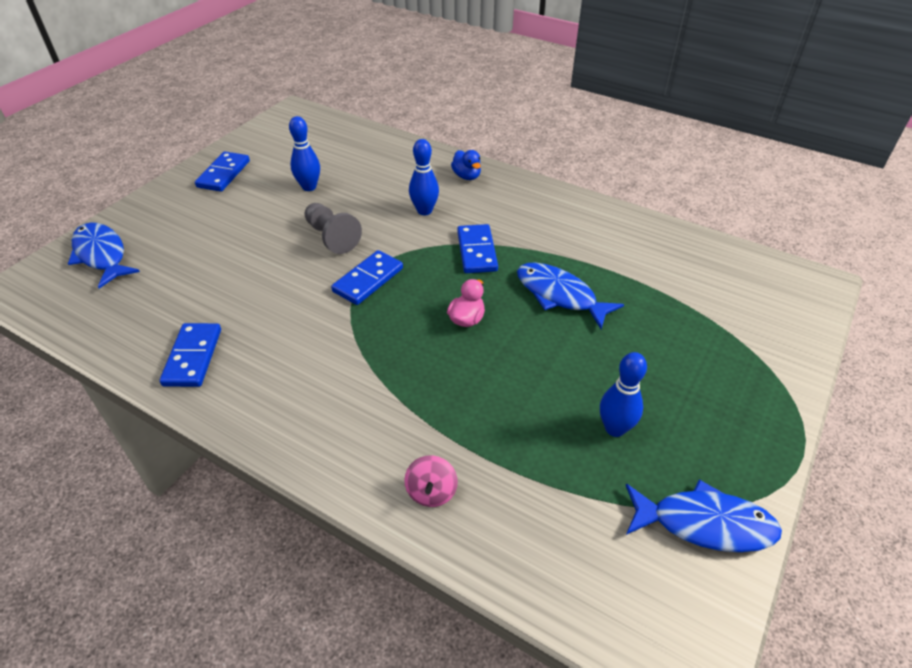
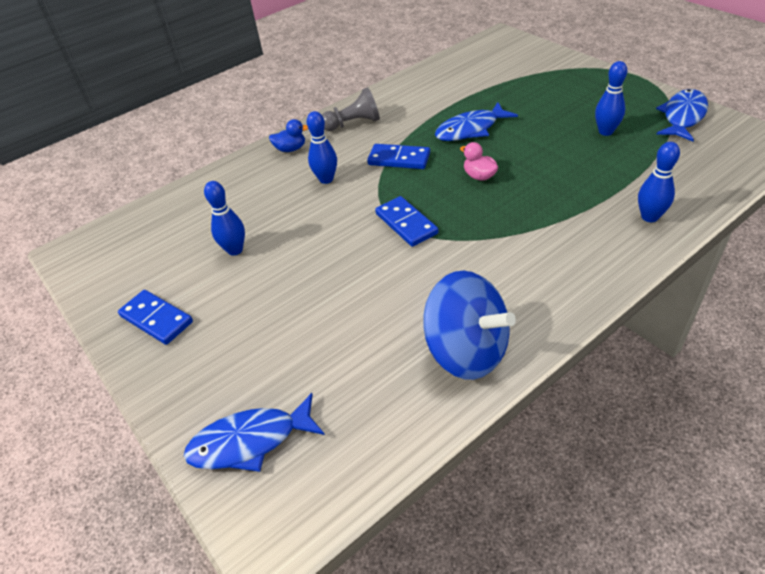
camera: 65 degrees left, 0 degrees up
(193, 357) = (466, 351): blue domino -> blue spinning top
(332, 237) = (331, 241): grey pawn -> grey pawn (353, 124)
(431, 492) = (649, 217): pink spinning top -> blue bowling pin

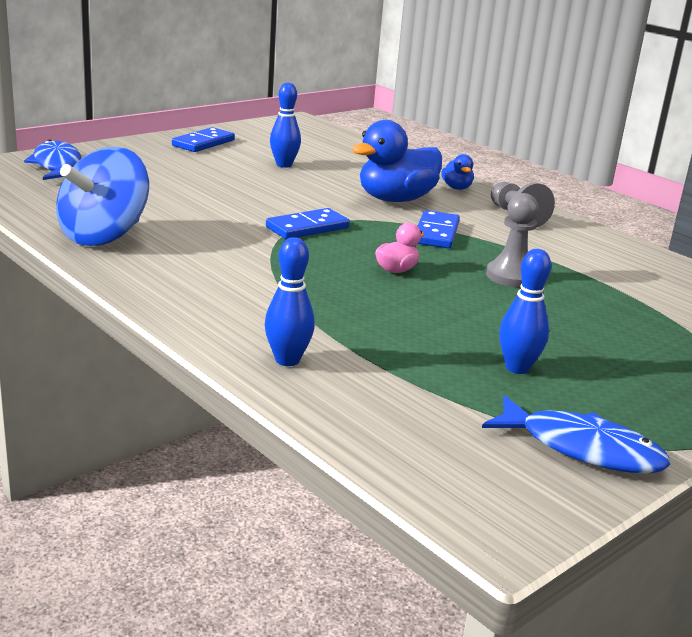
camera: 80 degrees right, 20 degrees down
(326, 179) = (395, 199): blue bowling pin -> blue duck
(470, 129) = (511, 276): blue fish -> grey pawn

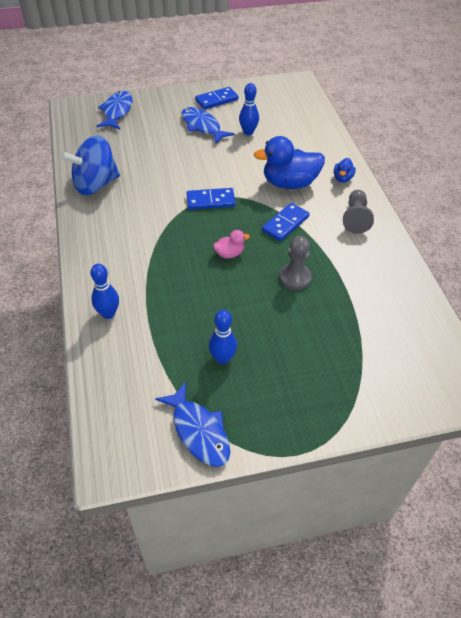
camera: 30 degrees right, 25 degrees up
(211, 166) = (202, 126): none -> blue fish

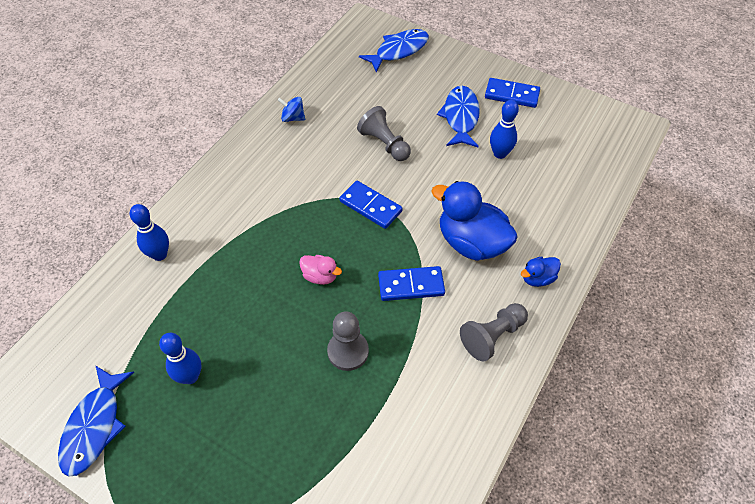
camera: 45 degrees right, 5 degrees up
(95, 184) = (293, 118): blue spinning top -> blue spinning top, size x0.44
(175, 165) = (384, 144): none -> grey pawn

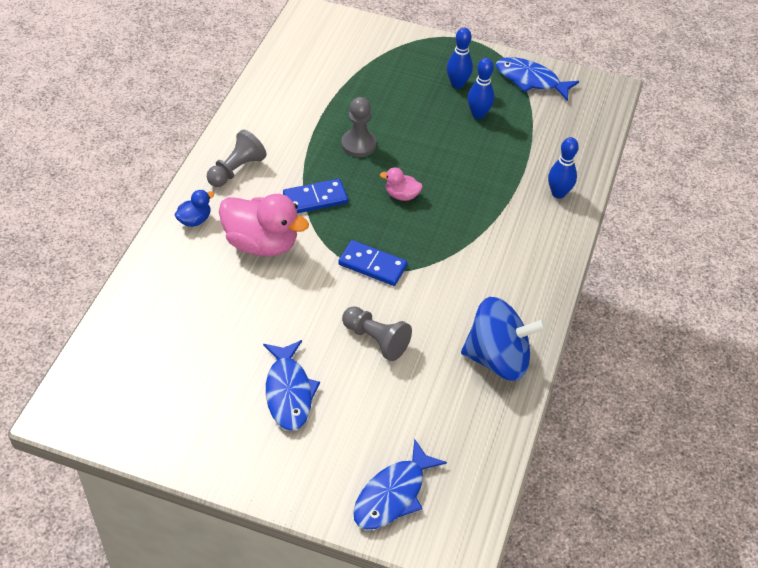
camera: 165 degrees right, 5 degrees down
(94, 426) = (530, 80): blue fish -> blue fish turned 60 degrees counterclockwise
(293, 118) = (498, 358): blue spinning top -> blue spinning top, size x2.29
(471, 242) = (261, 243): blue duck -> pink duck
(500, 154) = (236, 347): blue bowling pin -> blue bowling pin (457, 84)
(512, 95) = (222, 439): blue domino -> none

